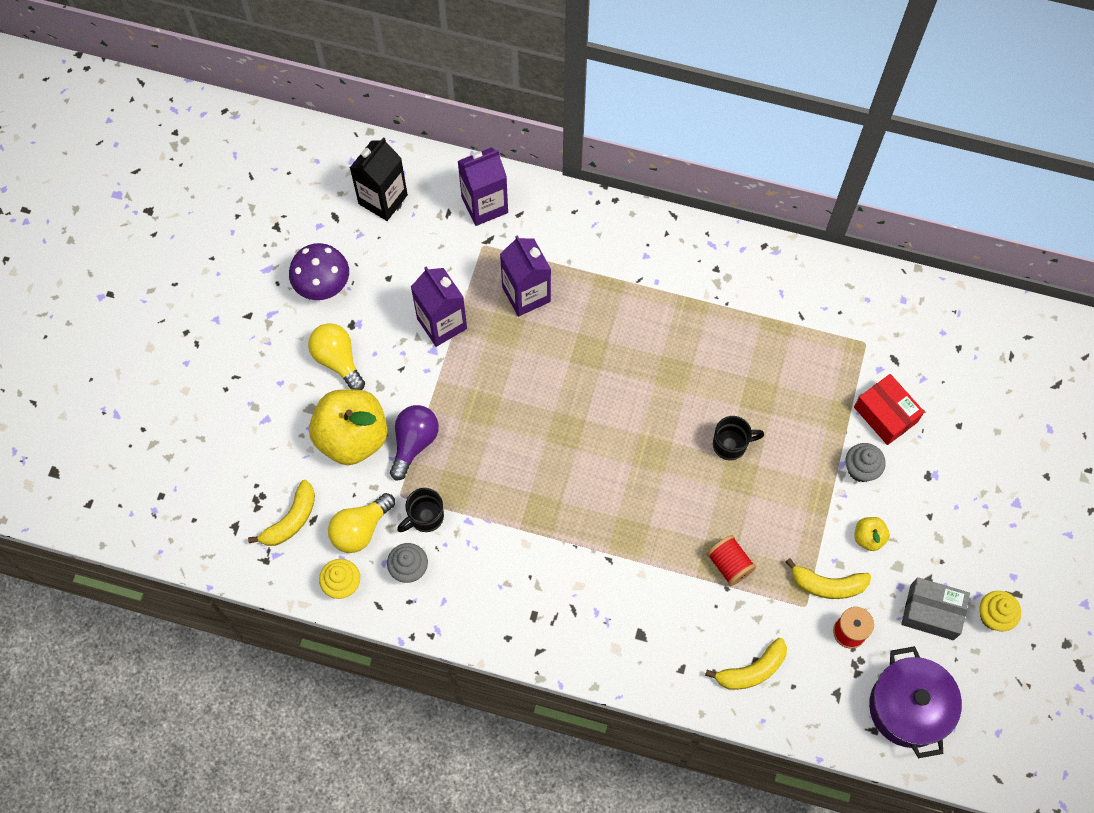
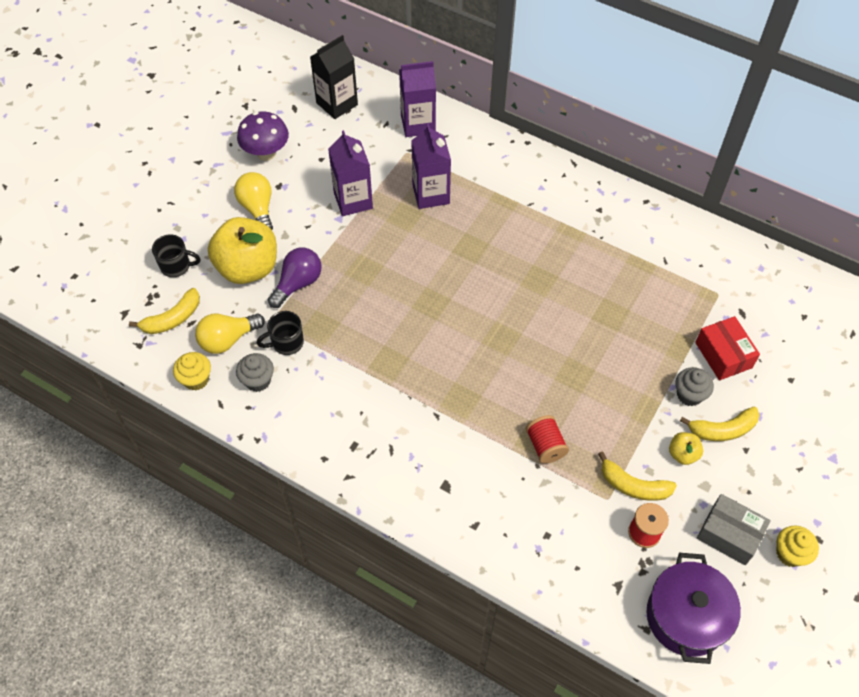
camera: 15 degrees right, 10 degrees down
(731, 444) = (574, 347): black mug -> black mug (176, 266)
(752, 670) = (541, 543): yellow banana -> yellow banana (722, 430)

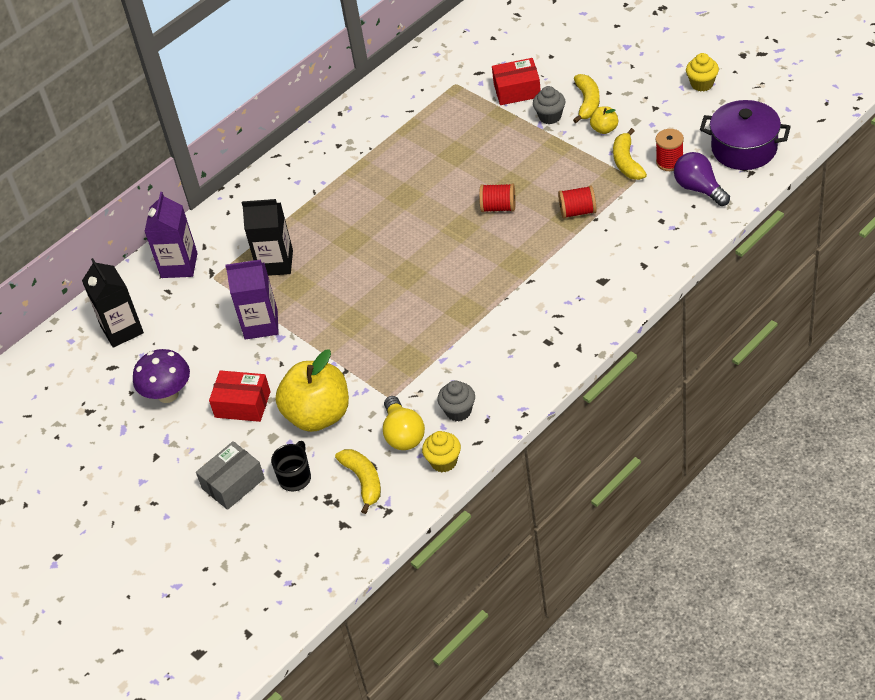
camera: 70 degrees left, 10 degrees down
(258, 208) = (242, 404): yellow light bulb -> red box
(286, 343) = (420, 387): black mug -> none
(298, 283) = (351, 374): purple light bulb -> purple light bulb (699, 189)
(431, 194) = (275, 263): purple carton -> black carton
(537, 368) = (498, 207): none -> red spool
(633, 486) = (627, 162): yellow banana -> yellow banana turned 135 degrees clockwise
(729, 534) = (680, 114): grey box -> grey box (233, 483)

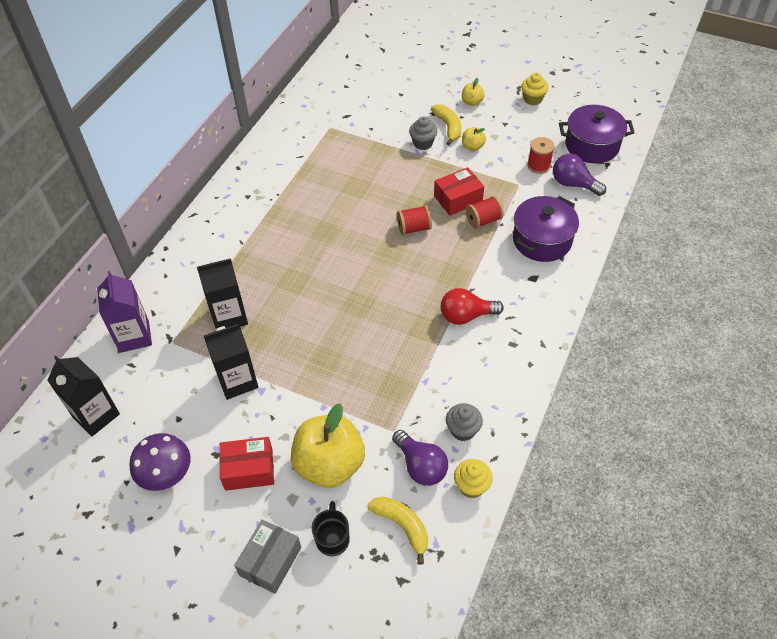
camera: 25 degrees left, 5 degrees up
(261, 324) = (237, 381): purple carton -> black carton
(403, 434) = (420, 466): yellow light bulb -> purple light bulb
(512, 305) = (466, 316): none -> red light bulb
(517, 90) = (385, 126): red box -> red box (458, 199)
(627, 162) = (504, 171): yellow banana -> none
(628, 77) = (472, 102): none -> yellow apple
(632, 243) = (542, 240): none -> purple pot

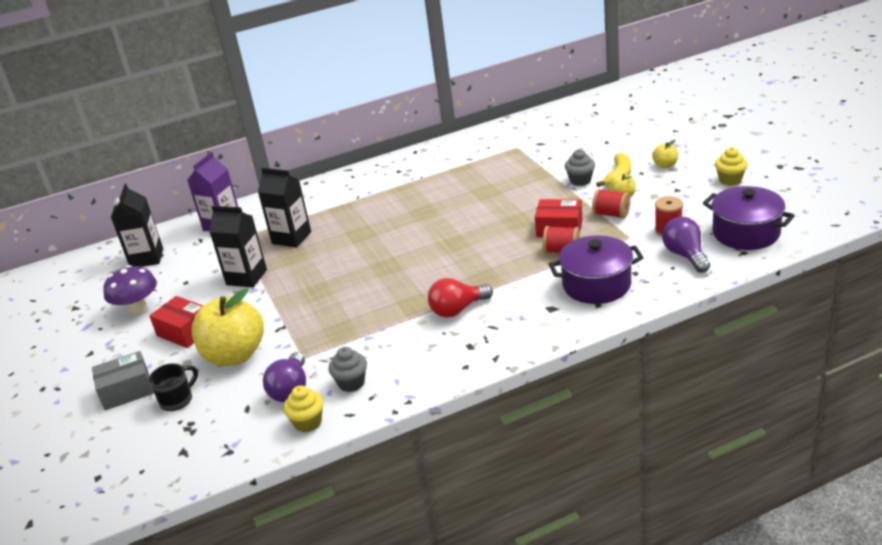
camera: 45 degrees right, 20 degrees down
(402, 526) = (228, 419): yellow banana -> none
(414, 228) = (495, 235): red spool -> red spool (611, 214)
(466, 316) = (457, 310): red light bulb -> red light bulb turned 60 degrees counterclockwise

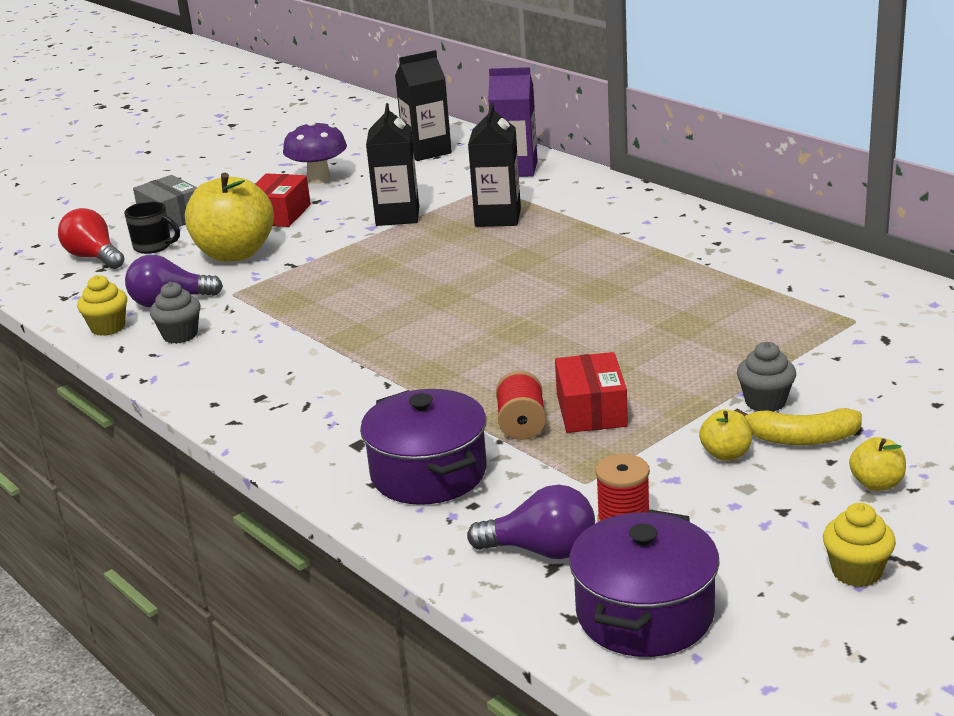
camera: 70 degrees right, 5 degrees down
(457, 310) = (344, 370): red light bulb -> red light bulb (94, 257)
(611, 214) = (657, 452): red spool -> none
(685, 255) = (542, 550): purple light bulb -> purple light bulb turned 45 degrees clockwise

